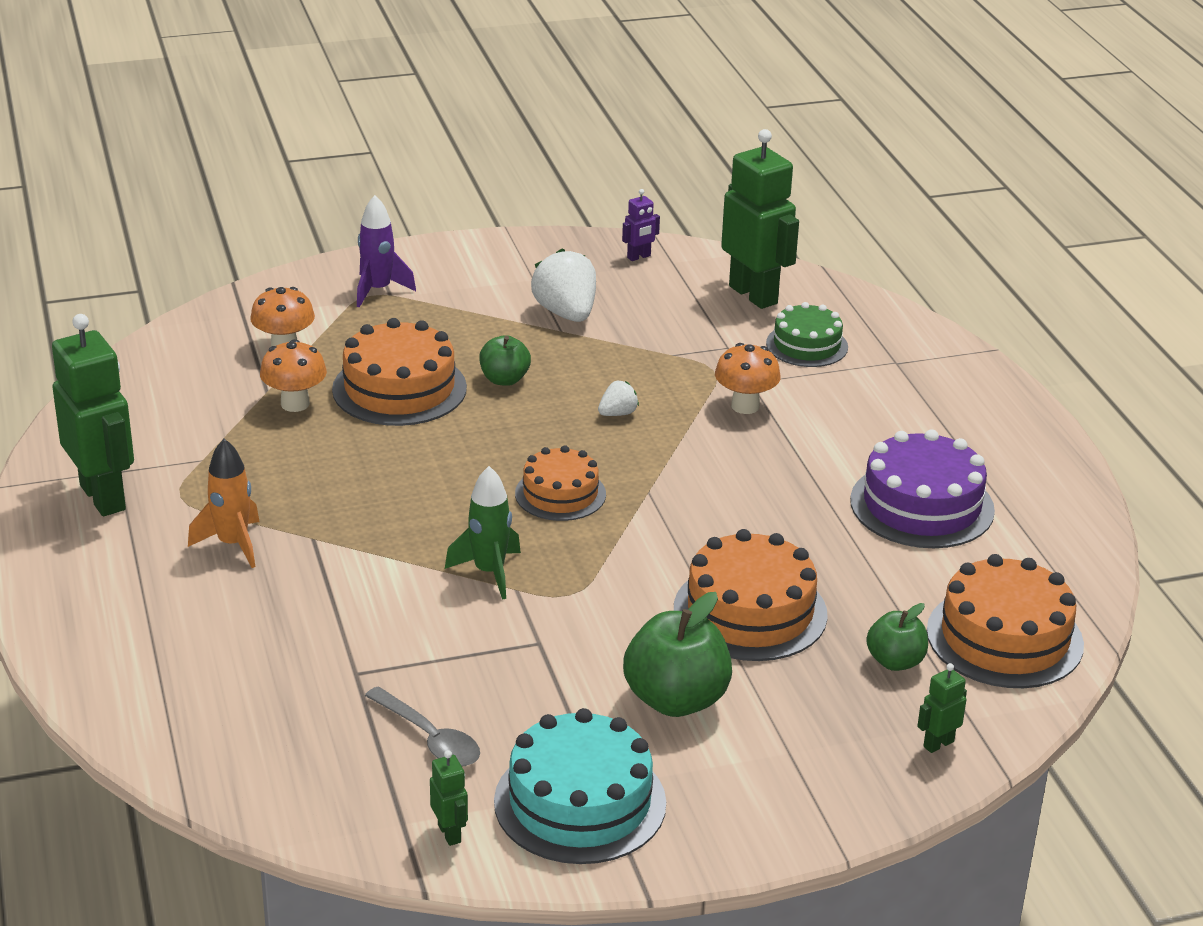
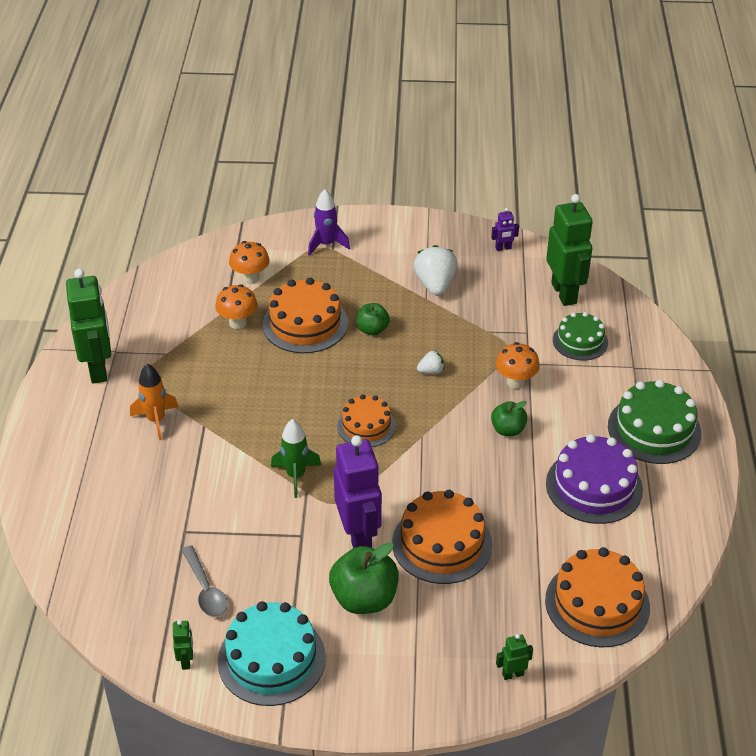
camera: 20 degrees right, 10 degrees up
(625, 627) = (359, 536): none -> purple robot
(895, 661) = (516, 604): green apple -> green apple (508, 430)
(964, 427) = (654, 429): none -> green cake

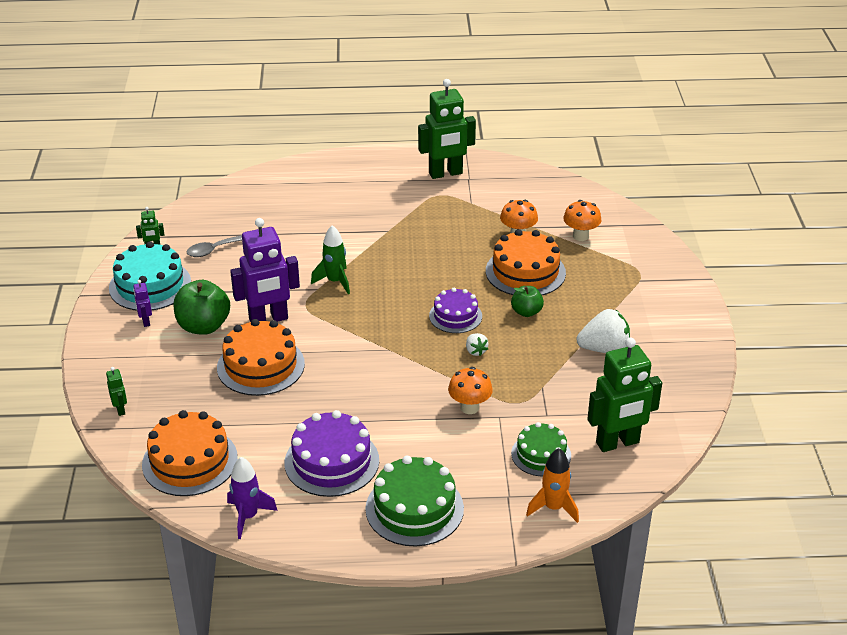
camera: 85 degrees right, 5 degrees down
(156, 420) = (391, 207): orange rocket -> orange rocket (553, 508)
(326, 244) = (645, 276): purple rocket -> purple rocket (248, 516)
(366, 426) = (397, 316): orange cake -> none
(372, 381) = (455, 316): none -> purple cake
(503, 248) = (681, 396): purple robot -> purple robot (145, 321)
(508, 430) = (402, 403): green apple -> none

